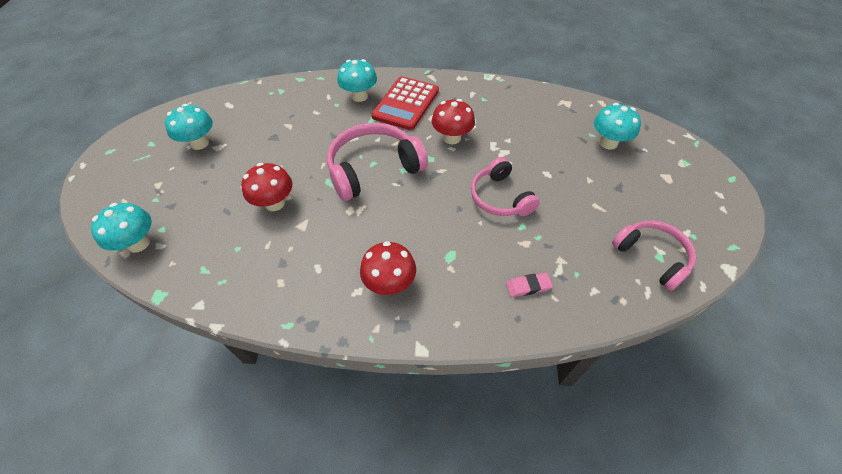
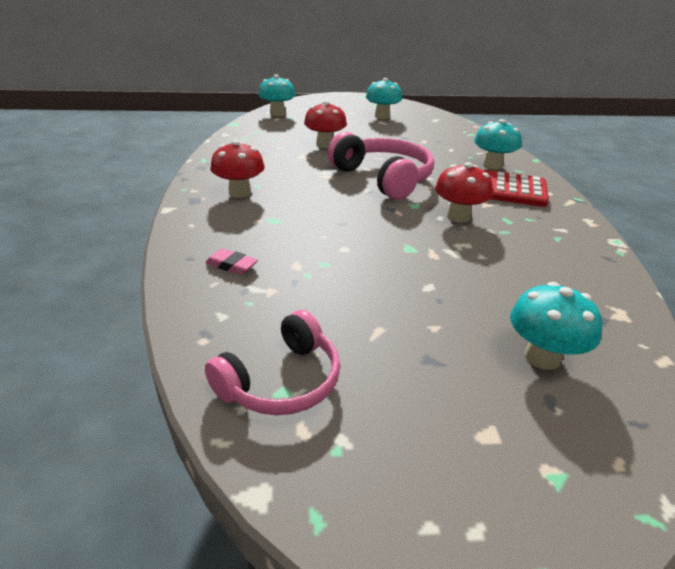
camera: 80 degrees right, 20 degrees down
(500, 197) = (368, 249): pink headphones -> none
(528, 286) = (231, 265): pink eraser -> pink eraser turned 45 degrees counterclockwise

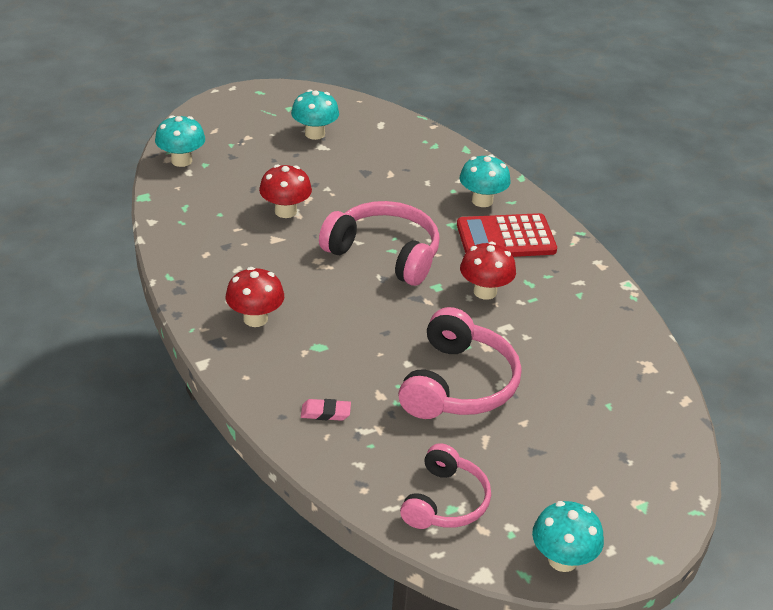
camera: 25 degrees left, 5 degrees up
(382, 275) = (457, 384): none -> pink headphones
(542, 357) = (607, 424): turquoise mushroom -> turquoise mushroom (562, 559)

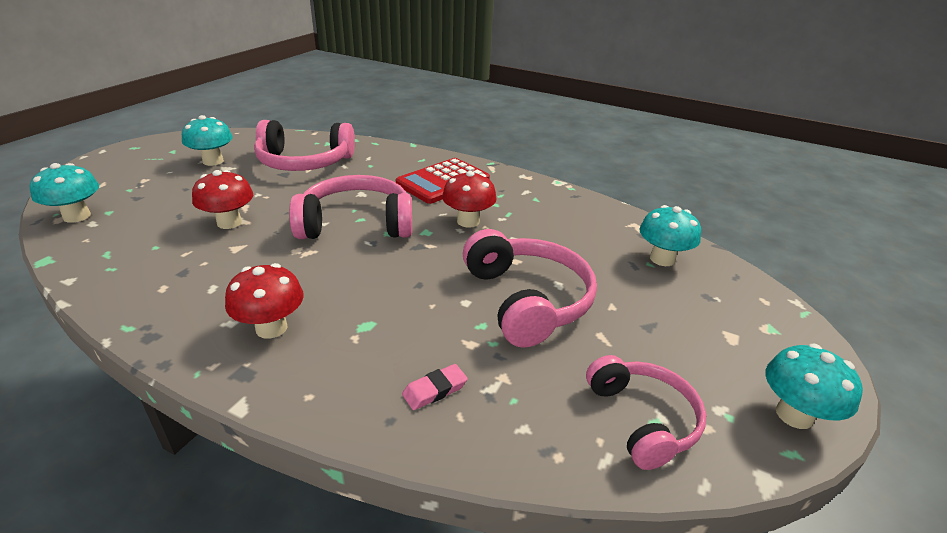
camera: 35 degrees left, 5 degrees down
(394, 164) = (304, 162): none -> pink headphones
(482, 201) = (400, 165): turquoise mushroom -> turquoise mushroom (662, 259)

